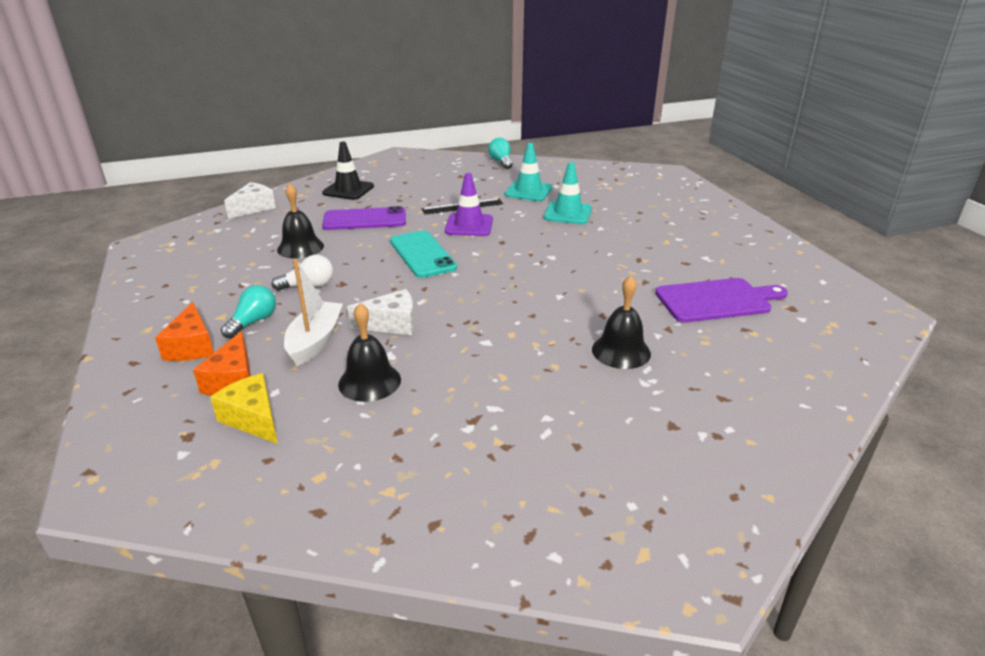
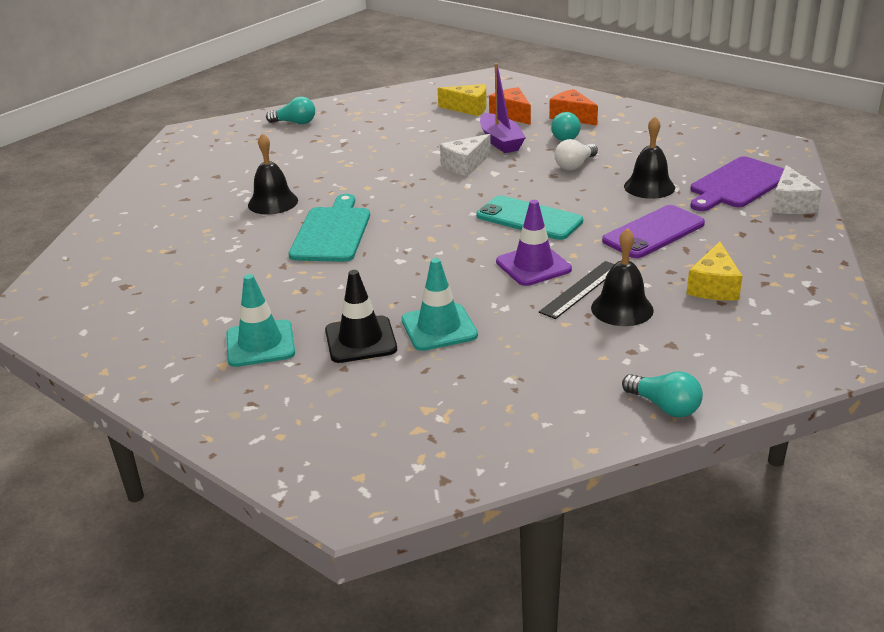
camera: 150 degrees right, 0 degrees up
(315, 341) = (500, 141): white boat -> purple boat
(348, 190) = (756, 262): black traffic cone -> black traffic cone (360, 340)
(369, 381) = (430, 137): black bell -> black bell (622, 309)
(393, 187) = (714, 286): none -> yellow cheese
(500, 510) = (295, 123): none -> turquoise light bulb
(528, 191) = (534, 350): turquoise traffic cone -> turquoise traffic cone (260, 344)
(585, 296) = (331, 232): none -> turquoise cutting board
(716, 300) = (203, 269): purple cutting board -> purple cutting board (738, 184)

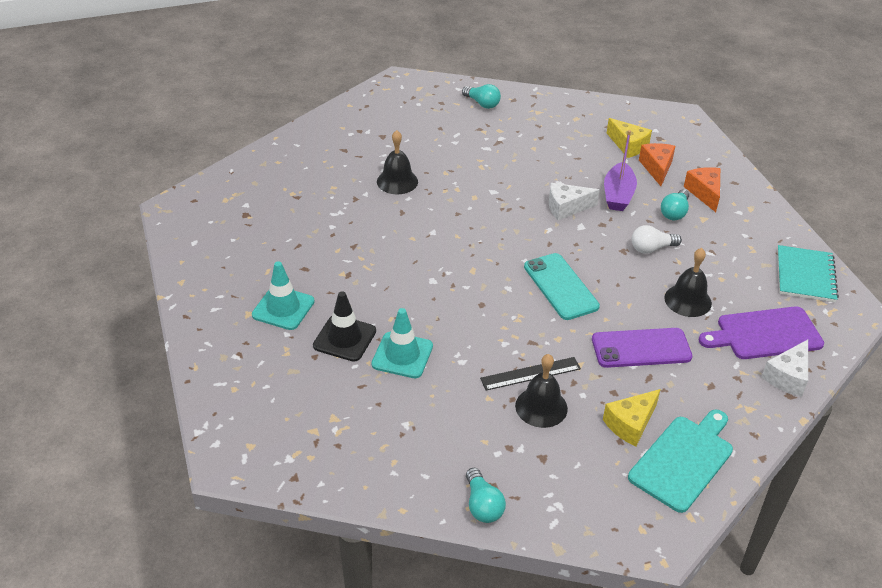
camera: 30 degrees right, 10 degrees up
(331, 232) = (411, 230): turquoise cutting board -> turquoise cutting board (683, 460)
(533, 266) = (518, 334): purple traffic cone -> none
(718, 138) = (805, 275): none -> turquoise notebook

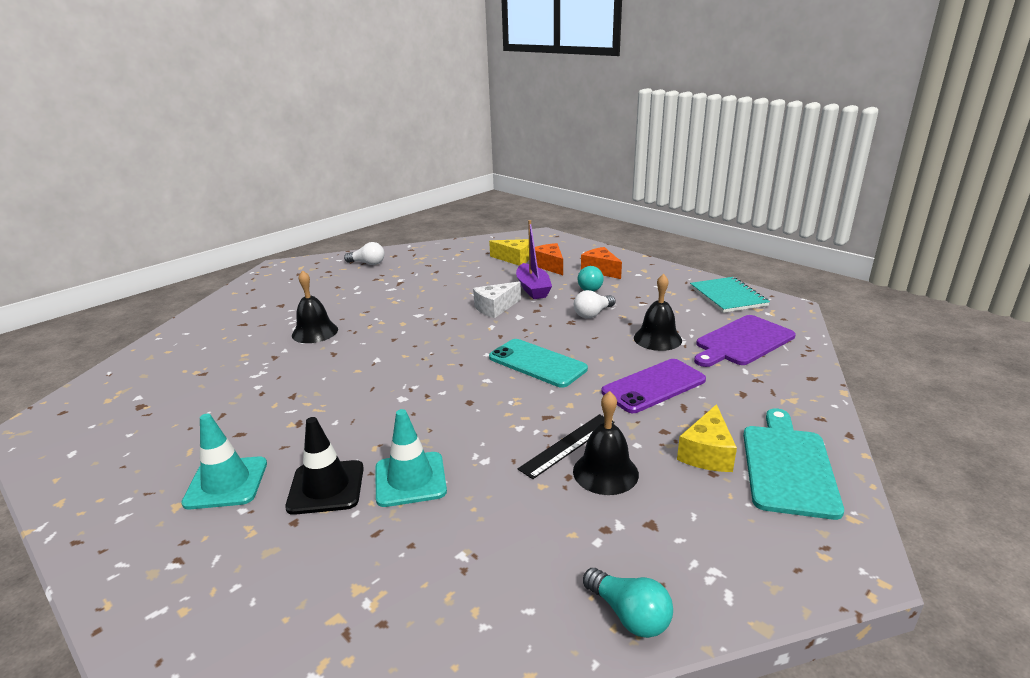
camera: 25 degrees left, 15 degrees down
(482, 103) = (367, 263): turquoise light bulb -> white light bulb
(787, 377) = (794, 365): white cheese -> none

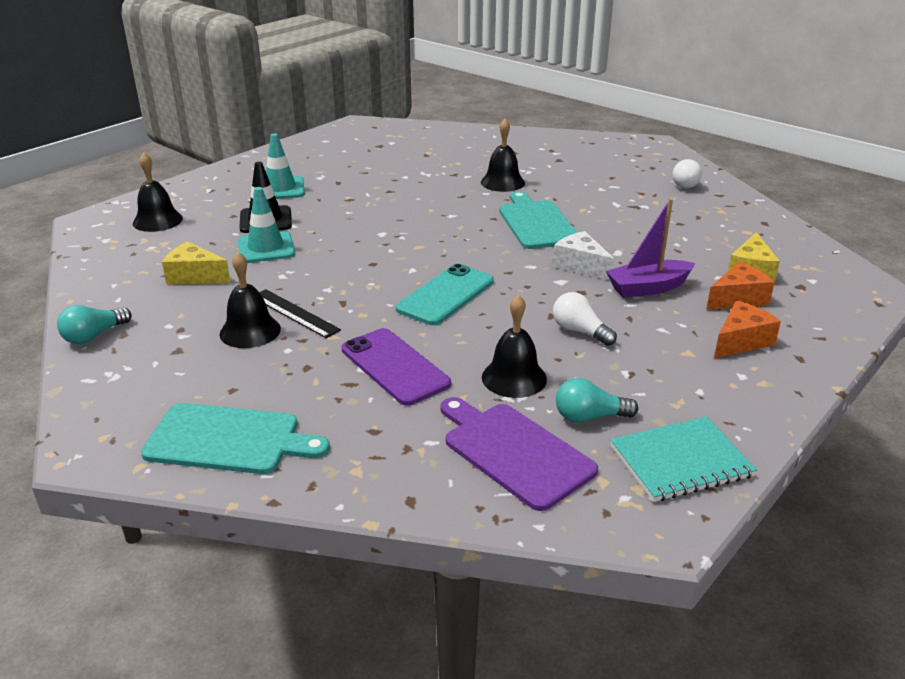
camera: 85 degrees right, 5 degrees up
(267, 613) = (157, 220): none -> black bell
(413, 320) = (536, 223): none -> turquoise cutting board
(589, 287) = (670, 330): turquoise light bulb -> turquoise light bulb (589, 417)
(707, 453) = (263, 390): yellow cheese -> yellow cheese (194, 276)

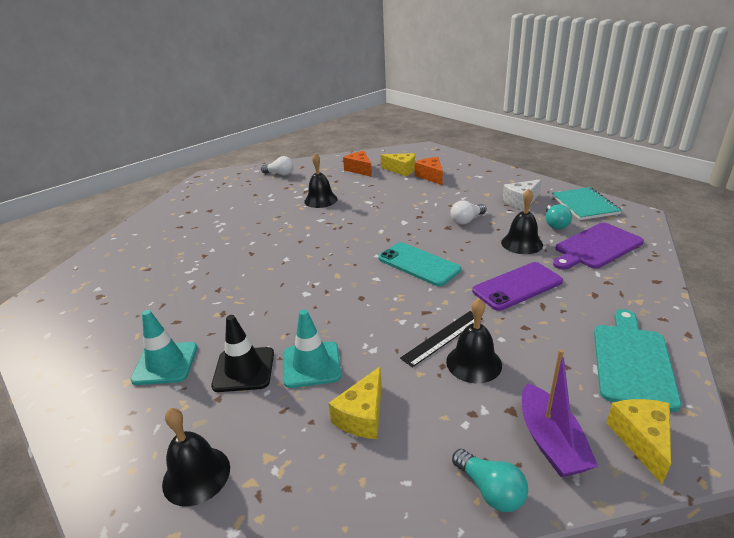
camera: 80 degrees left, 0 degrees up
(113, 424) = (641, 440): none -> yellow cheese
(502, 182) = (236, 234): black bell -> black bell (320, 200)
(536, 223) = (316, 225): turquoise cutting board -> none
(580, 266) = (384, 214): white cheese -> white cheese (521, 201)
(648, 288) = (416, 197): purple boat -> purple boat (551, 441)
(741, 341) = (474, 180): orange cheese -> orange cheese (359, 170)

